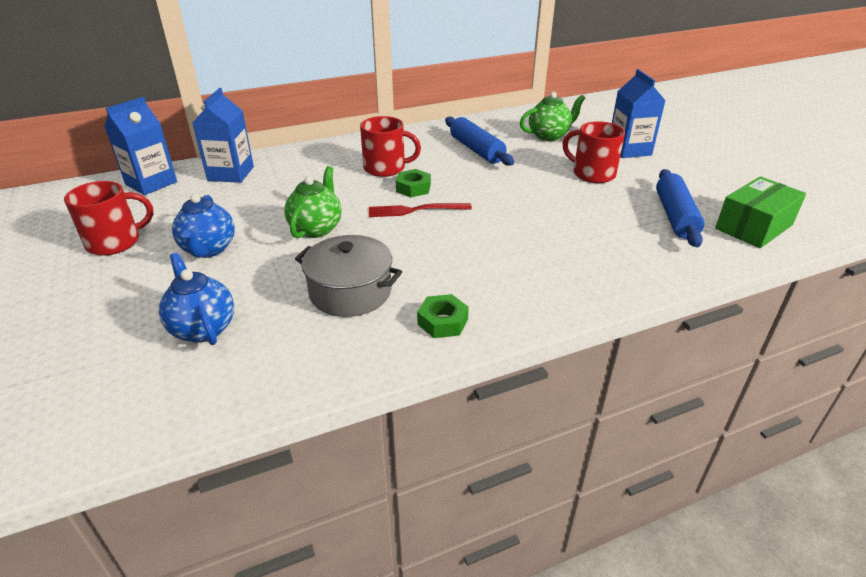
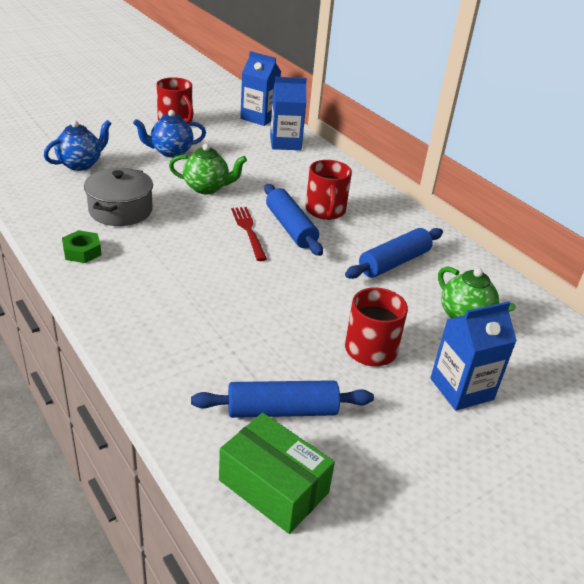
camera: 75 degrees right, 0 degrees up
(413, 188) = (290, 228): green nut -> blue rolling pin

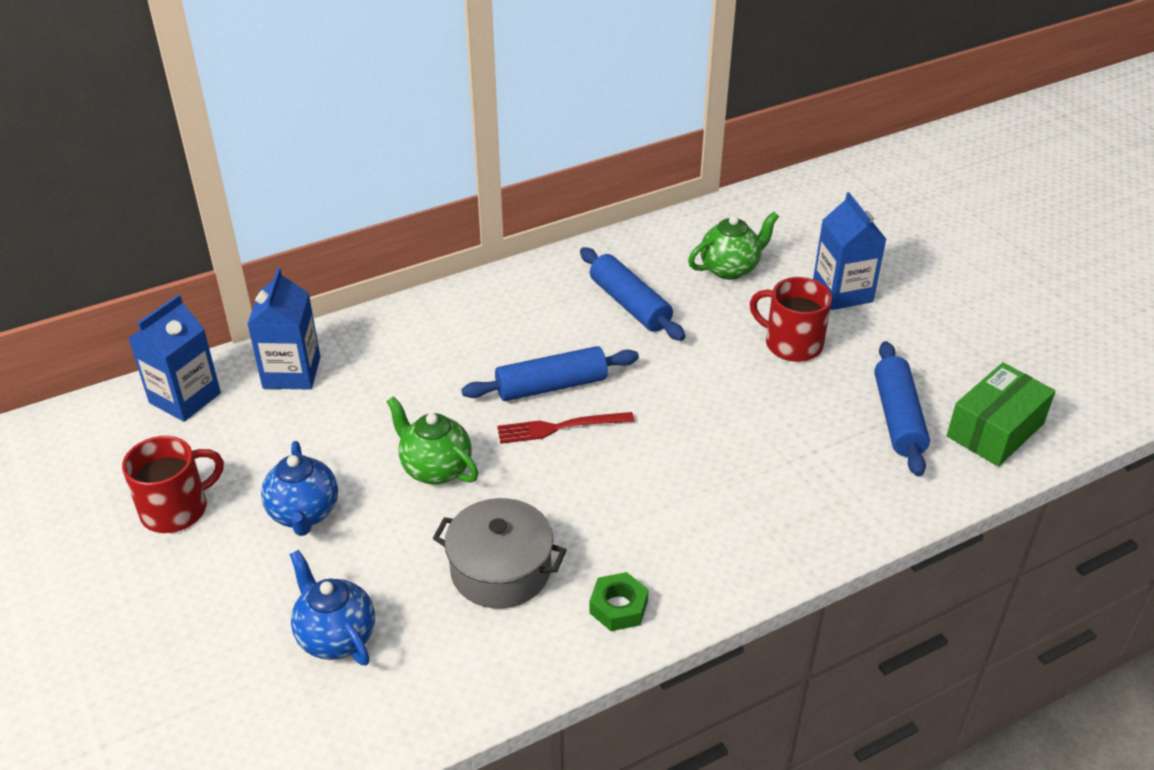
camera: 80 degrees left, 5 degrees up
(207, 188) = (435, 468): green teapot -> green teapot turned 60 degrees counterclockwise
(325, 211) = (507, 349): red mug -> none

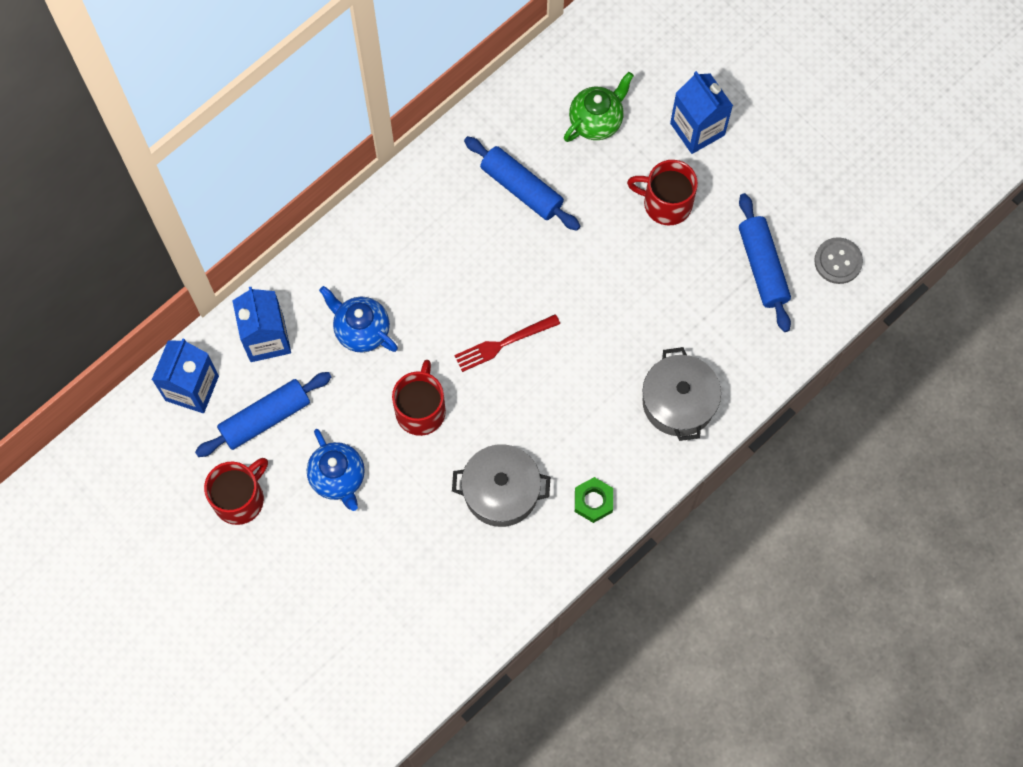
camera: 15 degrees left, 30 degrees up
(336, 637) = (405, 577): blue teapot -> blue teapot (361, 330)
(435, 468) = (421, 410): green teapot -> red mug
(551, 386) = (483, 300): blue rolling pin -> blue rolling pin (265, 418)
(762, 525) = (678, 402): none -> grey pot
(995, 430) = (838, 261): green box -> grey button

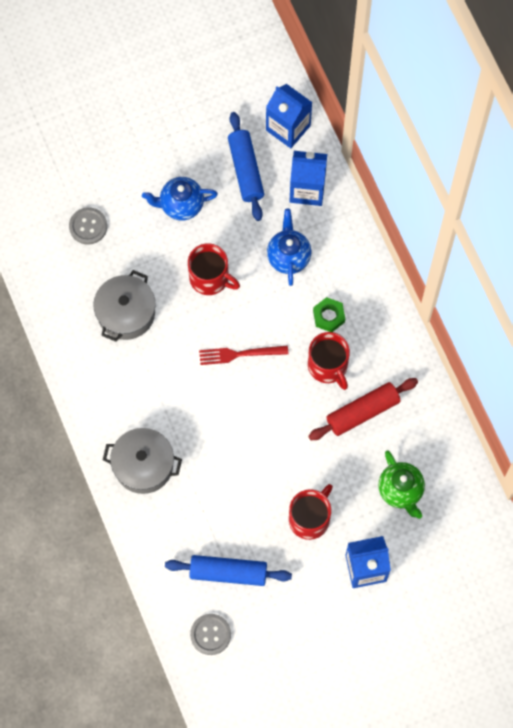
camera: 110 degrees right, 0 degrees up
(240, 498) = (192, 136): red mug -> red mug (328, 366)
(361, 330) = (288, 257): blue teapot -> blue teapot turned 60 degrees counterclockwise
(405, 579) = (88, 226): none -> grey button
(503, 343) = (239, 354): red fork -> red fork turned 90 degrees counterclockwise
(521, 188) = (362, 412): blue rolling pin -> red rolling pin
(593, 501) = (92, 375): green nut -> green nut (329, 316)

